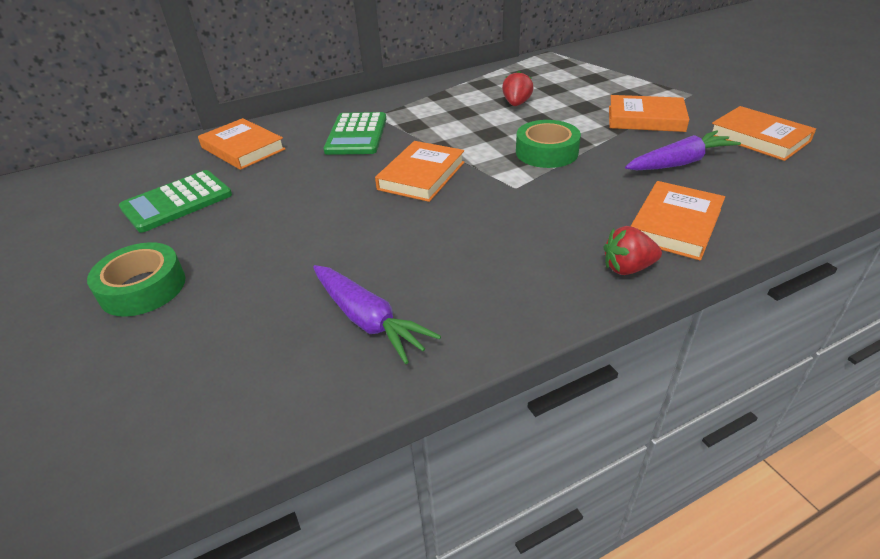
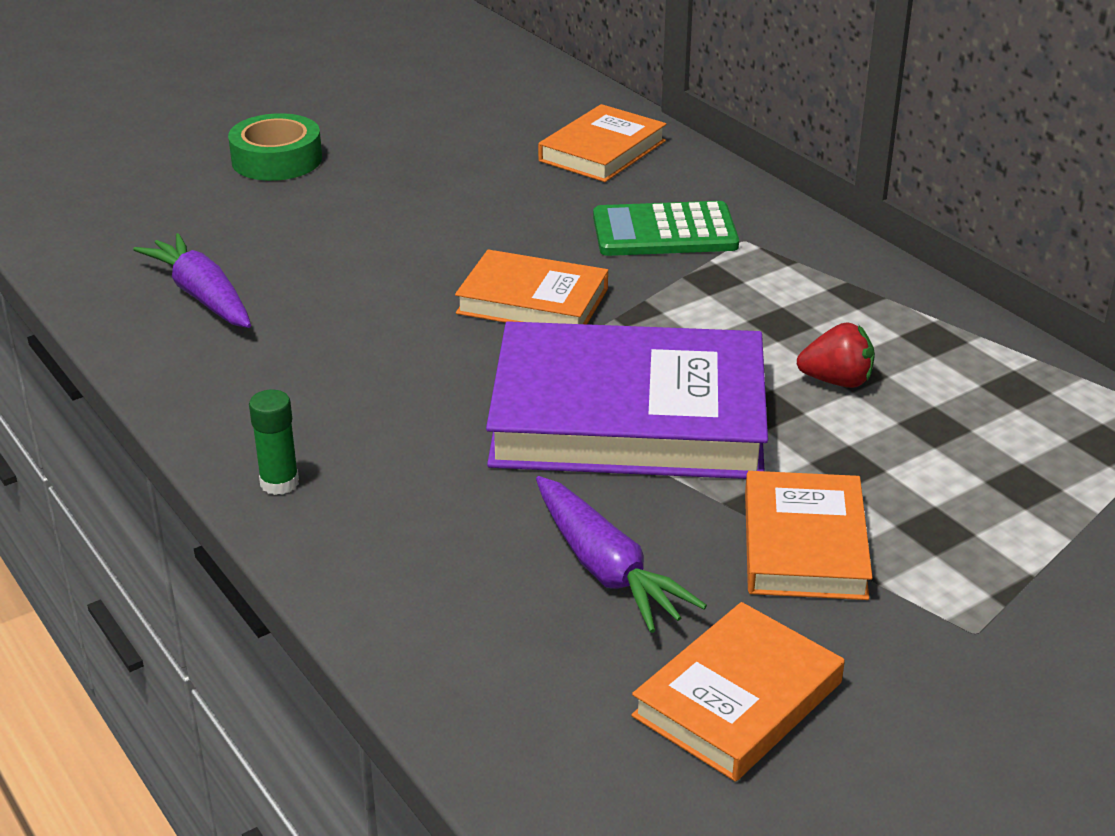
camera: 80 degrees right, 5 degrees down
(177, 202) = (452, 138): green calculator -> none
(368, 320) = (202, 296): purple carrot -> purple carrot turned 105 degrees clockwise
(546, 152) = (628, 416): green tape -> purple book
(627, 268) = (279, 483): red strawberry -> green glue stick
(675, 225) = (389, 539): orange book -> none

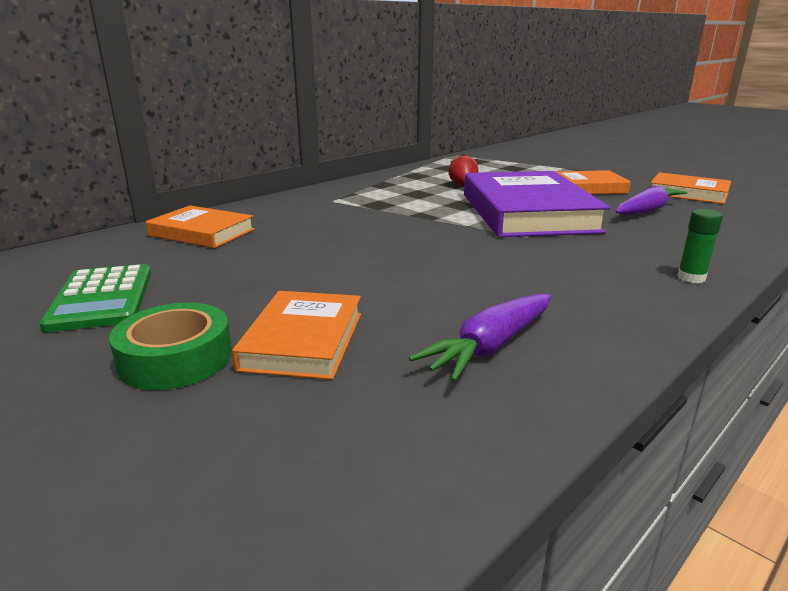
camera: 100 degrees left, 10 degrees down
(532, 301) = (425, 236): orange book -> orange book (303, 340)
(664, 231) = (325, 214): green calculator -> green calculator (102, 298)

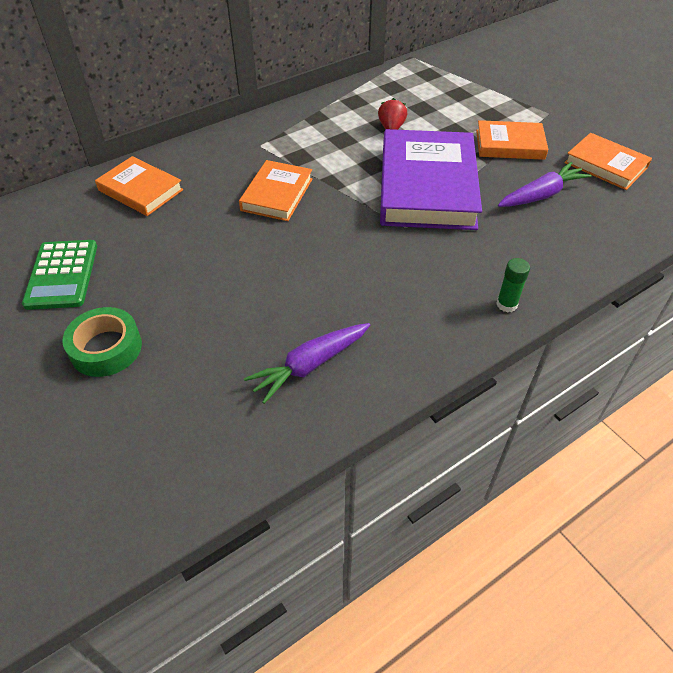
camera: 10 degrees right, 25 degrees up
(303, 340) = (189, 341): orange book -> orange book (277, 194)

